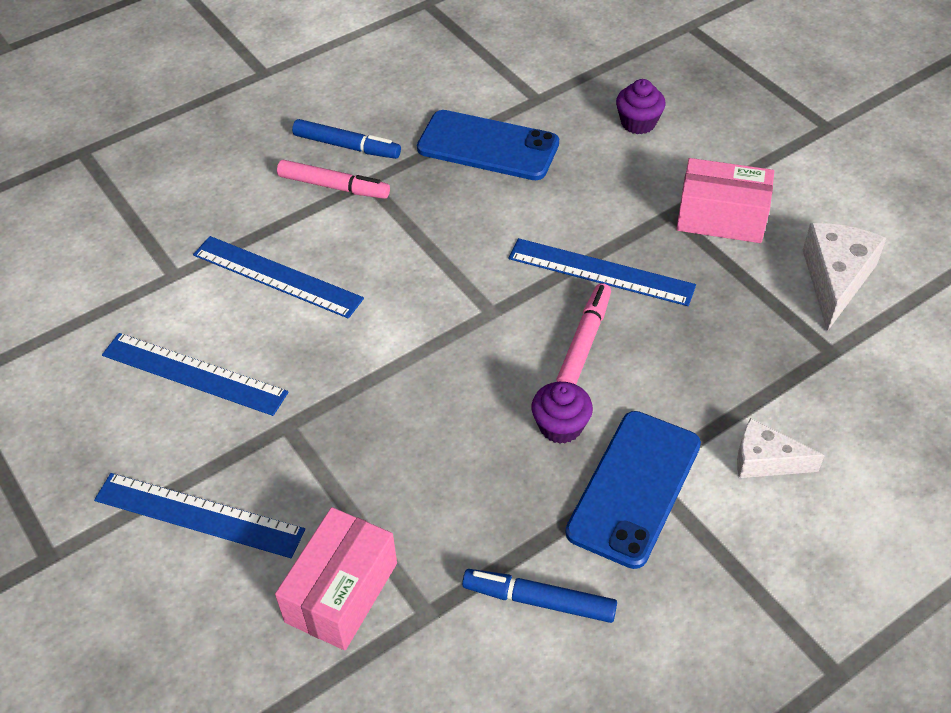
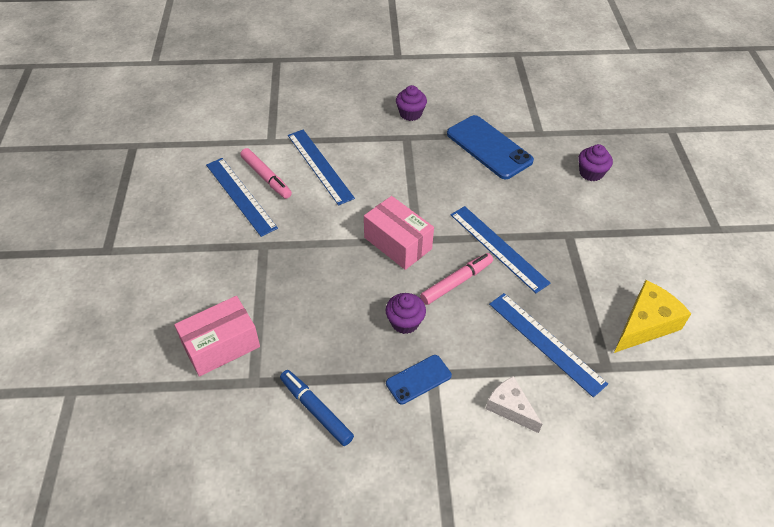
camera: 30 degrees right, 0 degrees up
(198, 515) = (187, 268): blue ruler -> blue ruler (546, 343)
(334, 186) = (386, 132): pink marker -> pink marker (266, 177)
(347, 146) = (410, 113): blue marker -> purple cupcake
(634, 488) = (418, 379): blue phone -> blue phone, size x0.55
(721, 218) = (599, 252): pink box -> pink box (397, 243)
(835, 279) = (645, 324): white cheese -> yellow cheese

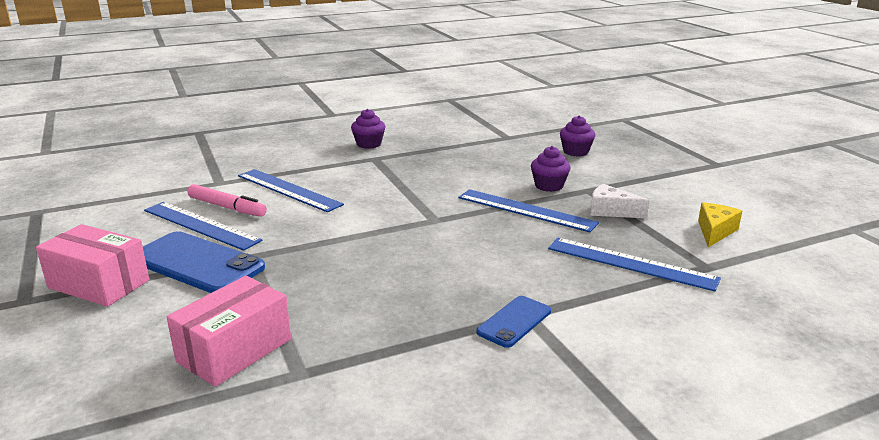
camera: 20 degrees left, 25 degrees down
(316, 410) = (402, 379): blue marker -> none
(397, 243) = (414, 226): pink box -> pink box (98, 284)
(405, 322) = (464, 280): purple cupcake -> purple cupcake (549, 186)
(456, 282) = (500, 241): pink marker -> none
(489, 147) = (465, 152): blue phone -> blue phone (197, 263)
(510, 408) = (637, 320): white cheese -> white cheese (611, 211)
(645, 324) = (715, 231): yellow cheese -> yellow cheese, size x0.65

